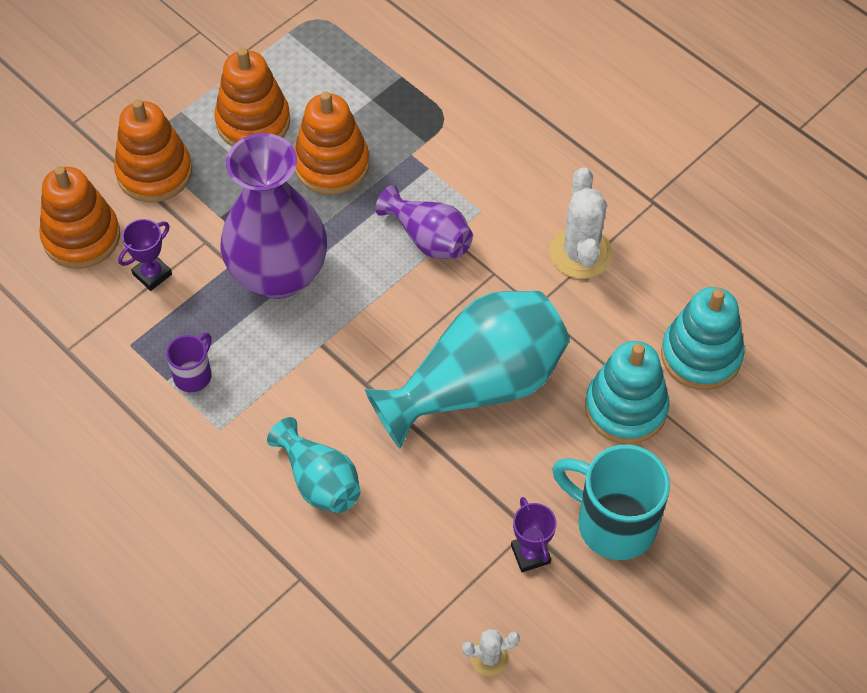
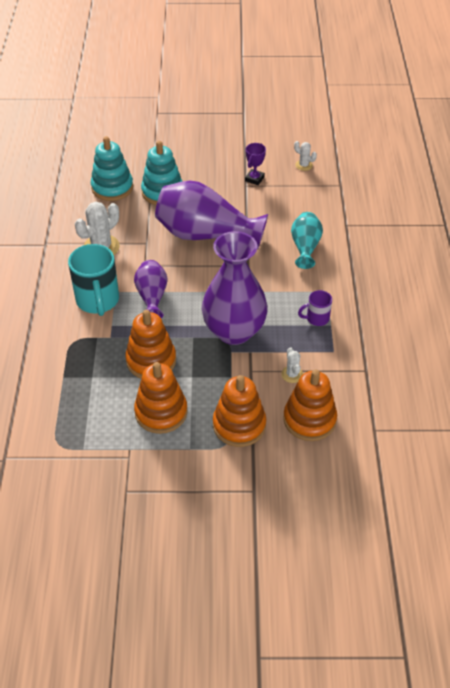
camera: 135 degrees left, 10 degrees down
(152, 274) = (292, 374): purple trophy -> white cactus
(477, 385) = (205, 235): turquoise vase -> purple vase
(613, 523) = (215, 168): turquoise mug -> turquoise mug (98, 301)

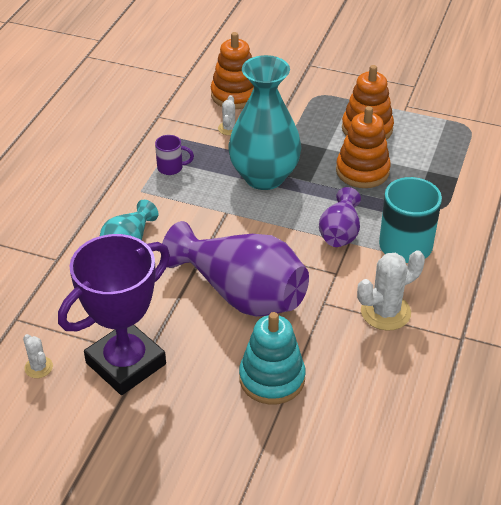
camera: 160 degrees left, 5 degrees down
(112, 187) = (345, 409): turquoise stacking toy -> none
(234, 331) = (264, 177): purple vase -> turquoise vase
(239, 425) = (299, 105): orange stacking toy -> none
(254, 179) = (126, 363): purple trophy -> purple trophy, size x2.46

